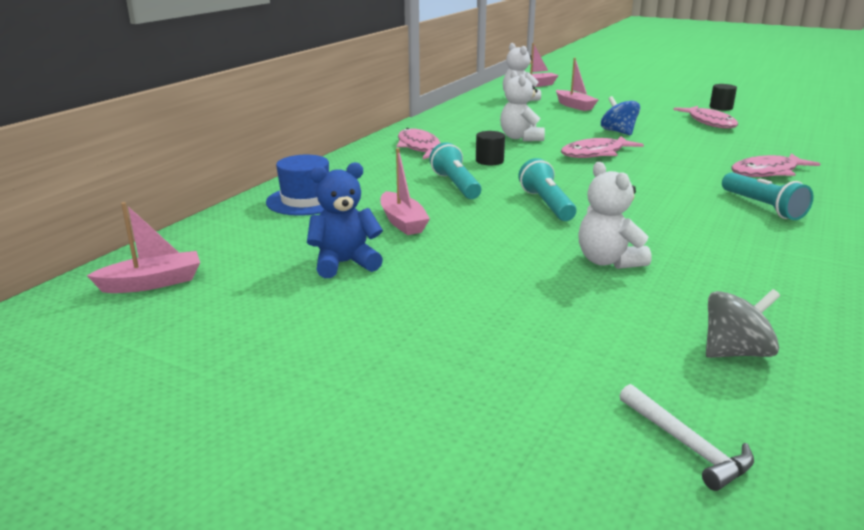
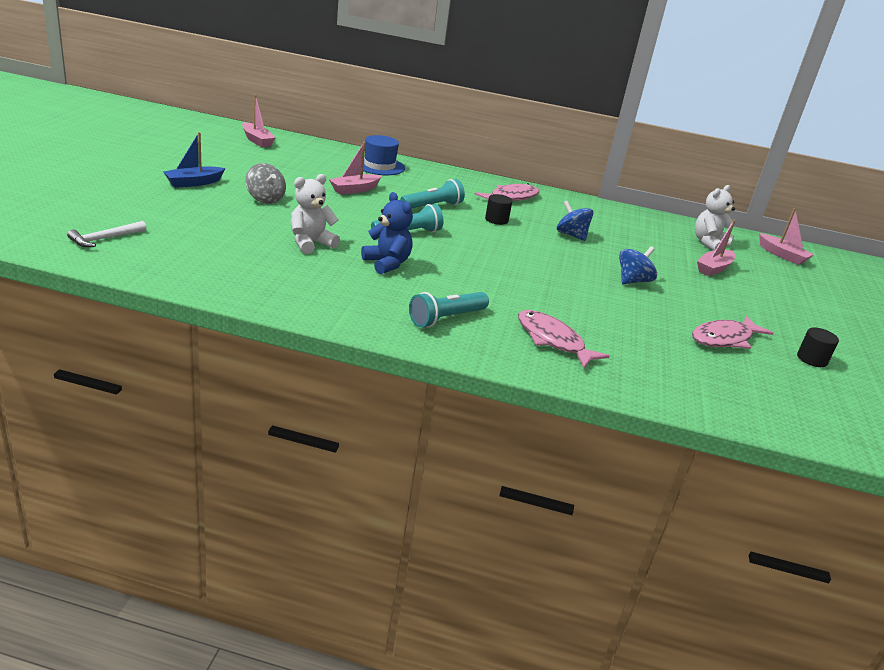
camera: 70 degrees right, 5 degrees up
(344, 263) = (289, 176): blue teddy bear -> blue teddy bear (387, 263)
(379, 349) = (194, 183): none -> blue boat
(520, 138) = (571, 235): white teddy bear -> blue spinning top
(596, 154) = (549, 263): pink fish -> none
(735, 352) = (191, 264): grey spinning top -> grey spinning top (265, 199)

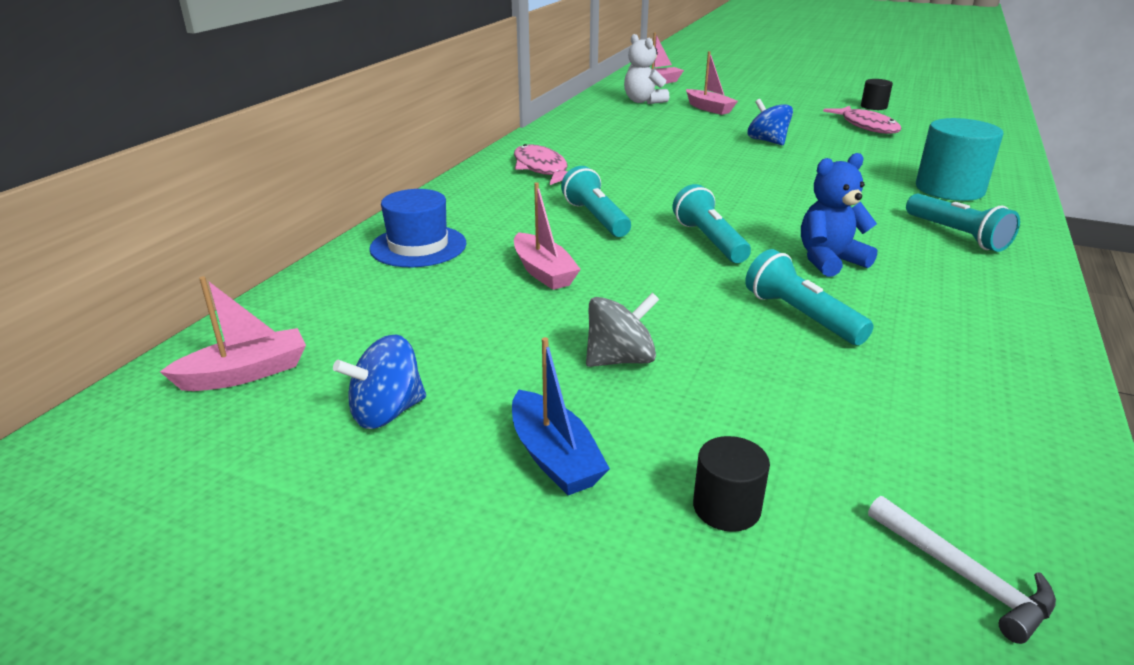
camera: 75 degrees left, 0 degrees up
(311, 243) = (801, 316): white teddy bear -> turquoise flashlight
(496, 220) = (628, 184): black cylinder -> black cylinder (726, 507)
(553, 340) = (949, 189): pink fish -> turquoise cylinder
(571, 235) = (657, 152): blue spinning top -> blue spinning top (387, 412)

